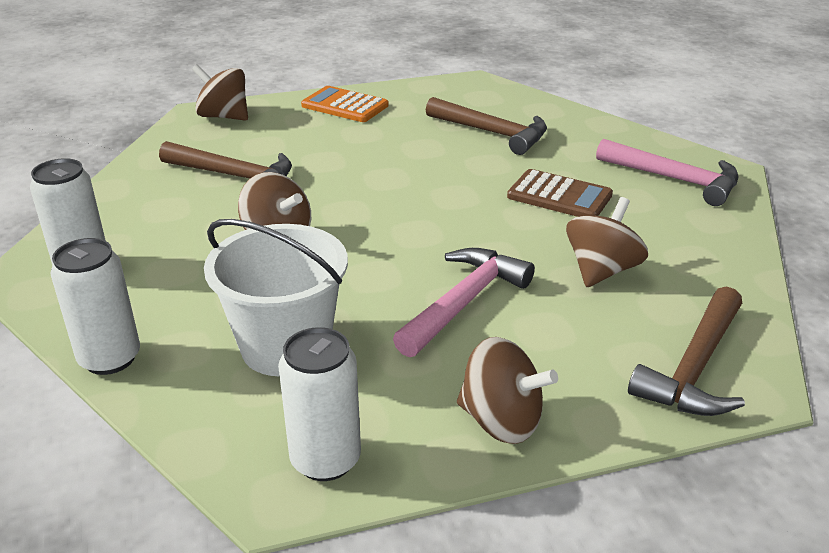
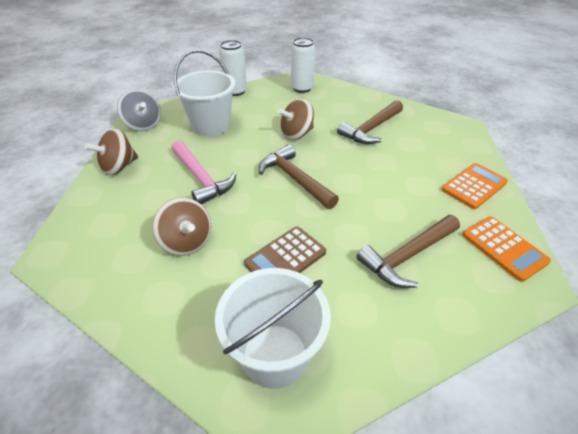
camera: 110 degrees right, 10 degrees up
(224, 116) = (457, 134): brown spinning top -> none
(325, 459) = (143, 125): white can -> grey spinning top
(440, 93) = (504, 248): none -> orange calculator
(675, 179) = (275, 355): pink hammer -> white bucket
(695, 368) = (82, 242): brown hammer -> brown hammer (294, 179)

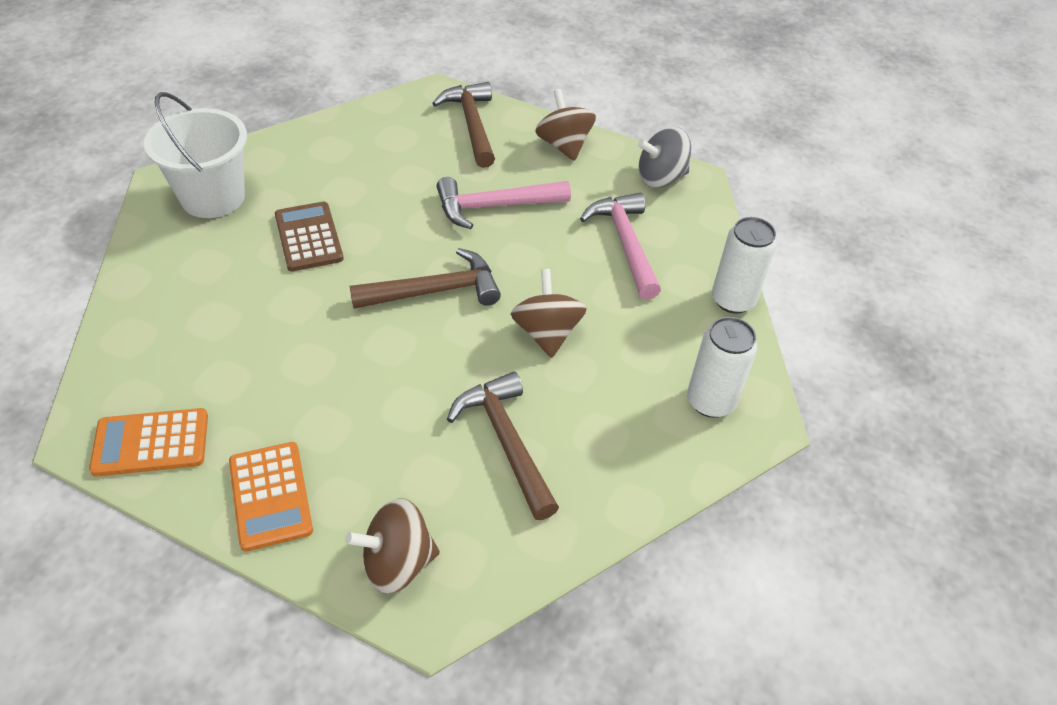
camera: 110 degrees right, 5 degrees up
(187, 242) = (390, 174): brown spinning top -> brown spinning top (397, 563)
(211, 125) = (625, 243): white bucket -> pink hammer
(407, 256) = (224, 338): brown hammer -> brown hammer (471, 124)

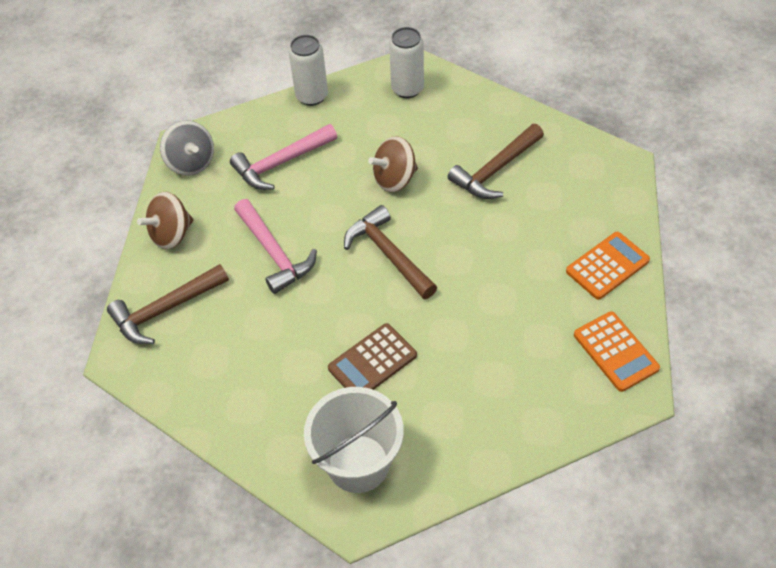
camera: 105 degrees left, 5 degrees up
(397, 563) = (606, 188): brown spinning top -> none

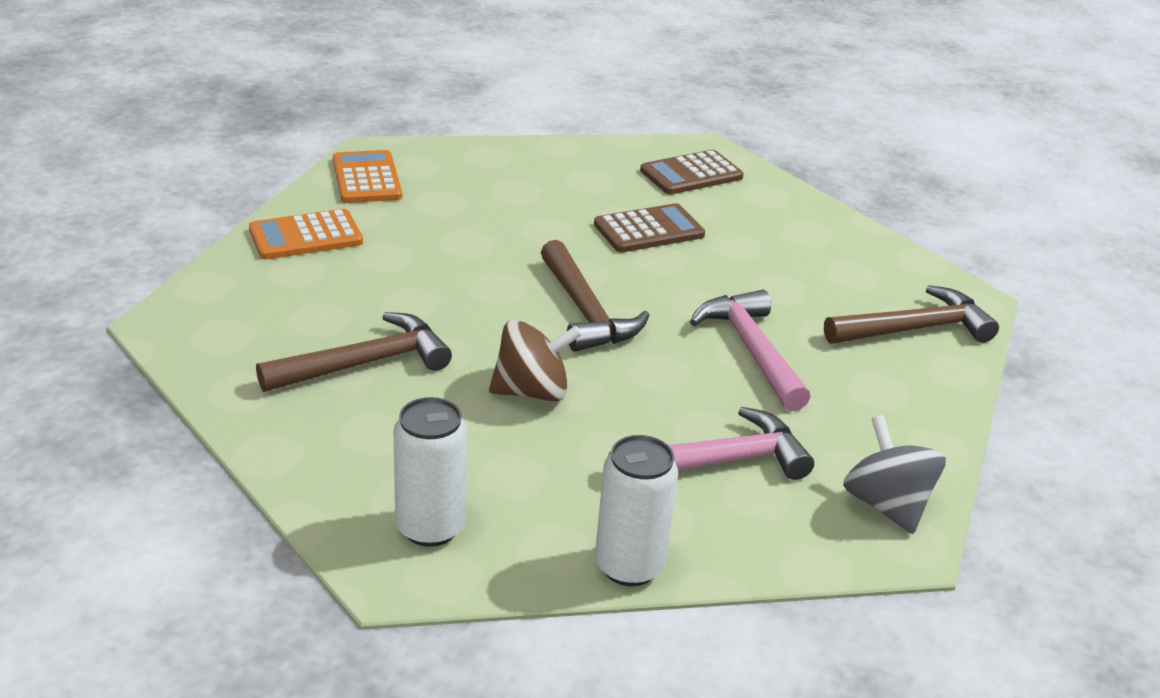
camera: 170 degrees left, 20 degrees down
(171, 234) = (914, 409): brown spinning top -> none
(358, 463) = (691, 174): white bucket -> brown calculator

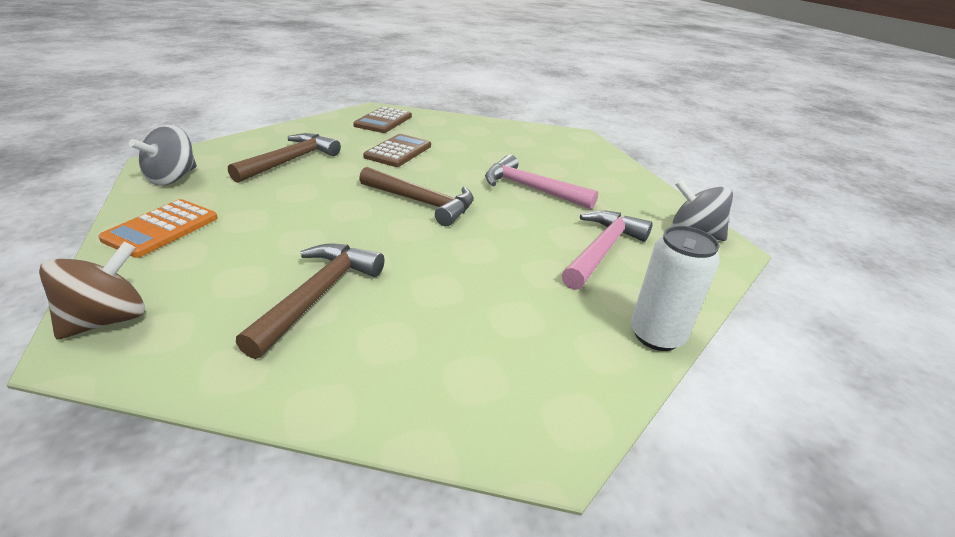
camera: 40 degrees left, 0 degrees up
(367, 178) = (173, 178): orange calculator -> grey spinning top
(430, 527) = (519, 388): white can -> none
(532, 391) = (455, 260): brown spinning top -> brown spinning top (108, 320)
(915, 329) = (578, 153): brown hammer -> brown hammer (291, 161)

